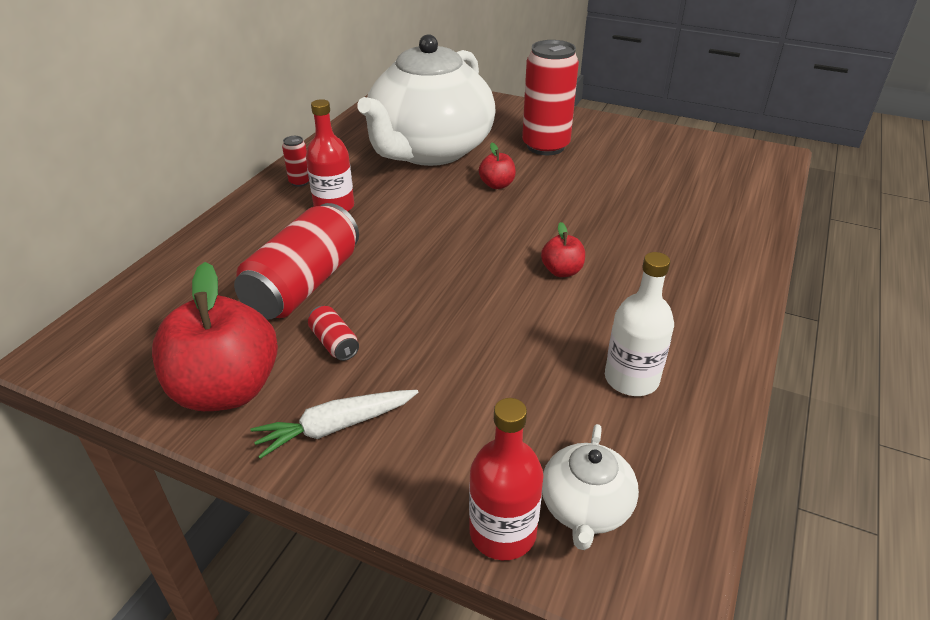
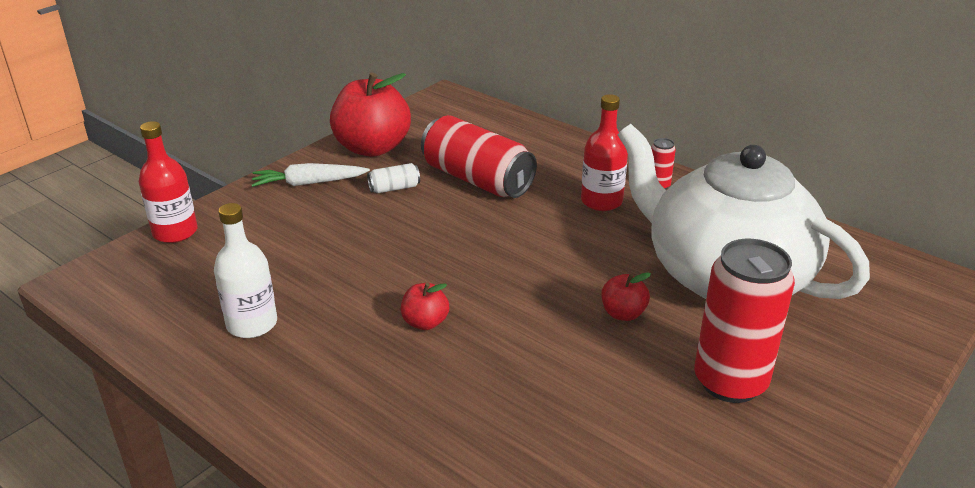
camera: 105 degrees right, 5 degrees down
(334, 343) = (394, 188): red can -> white can
(335, 427) = (309, 183): white carrot -> white carrot turned 90 degrees counterclockwise
(585, 508) = (161, 267): white teapot -> none

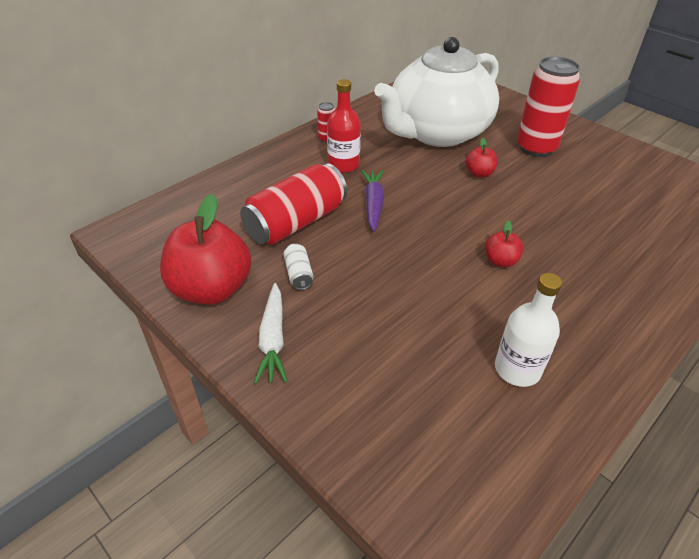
camera: 85 degrees left, 10 degrees up
(175, 232) = (358, 460): red bottle -> none
(523, 226) = (373, 204): none -> purple carrot

